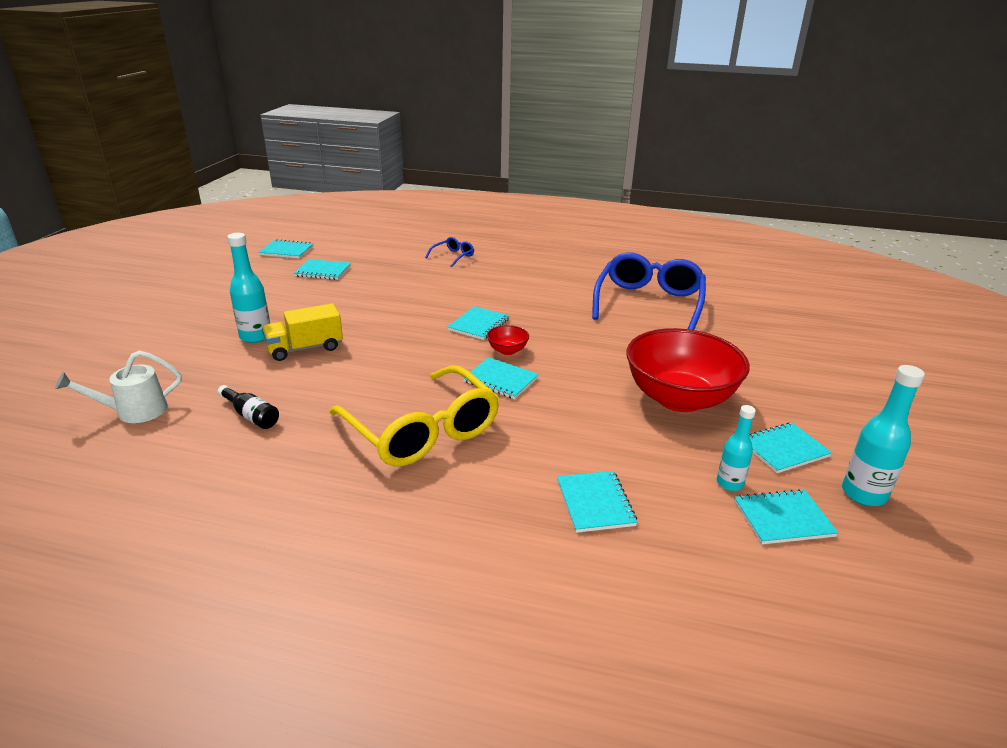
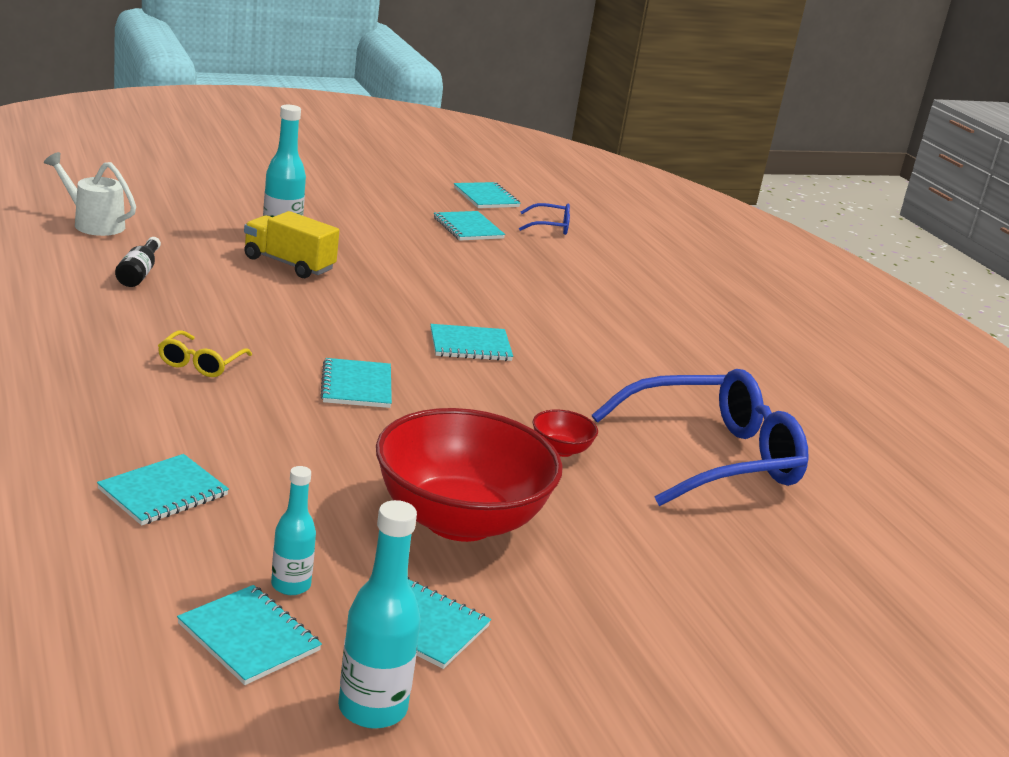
camera: 50 degrees right, 5 degrees down
(423, 432) = (200, 364): yellow glasses -> yellow glasses, size x0.43
(453, 256) = (629, 291): blue glasses -> blue glasses (551, 227)
(507, 350) = (430, 376): red bowl -> red bowl (560, 450)

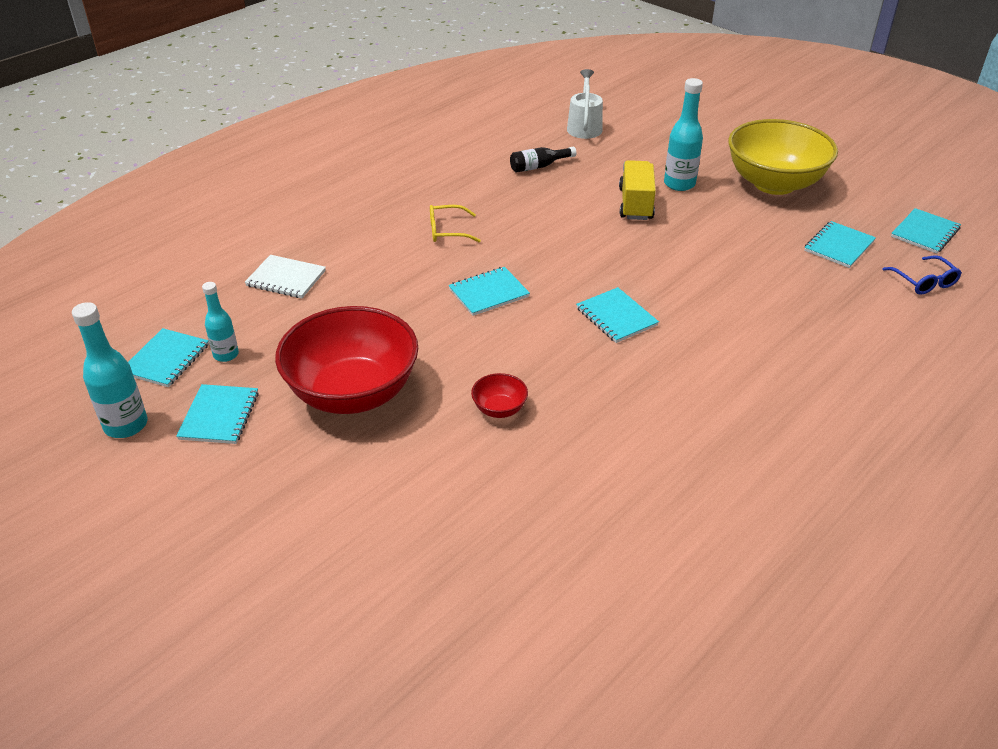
camera: 70 degrees right, 15 degrees up
(163, 492) = (286, 278): turquoise notebook -> white notebook
(339, 205) = (774, 183): none -> yellow bowl
(715, 457) = (582, 497): blue glasses -> none

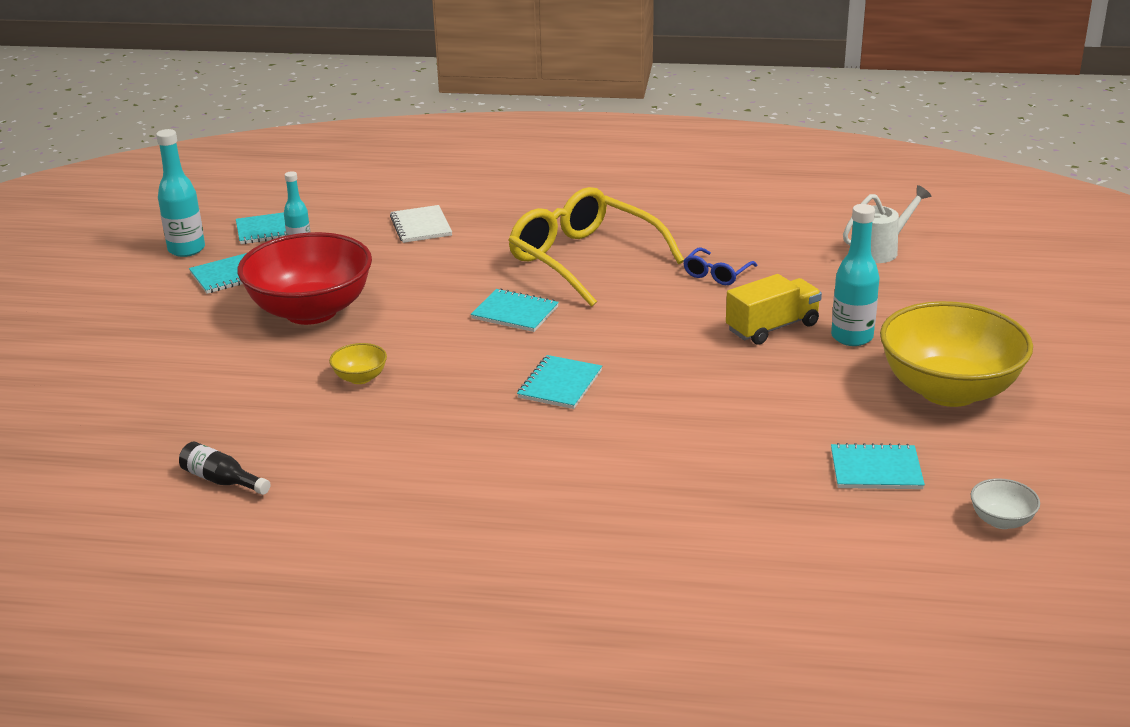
camera: 55 degrees right, 10 degrees down
(446, 231) = (582, 259): yellow glasses -> yellow glasses, size x2.30
(499, 409) = (360, 378): red bowl -> yellow bowl
(539, 166) = (761, 257): black bottle -> black bottle (222, 480)
(924, 282) = (883, 548): blue glasses -> blue glasses (716, 274)
(925, 233) = (1001, 521): turquoise notebook -> white bowl

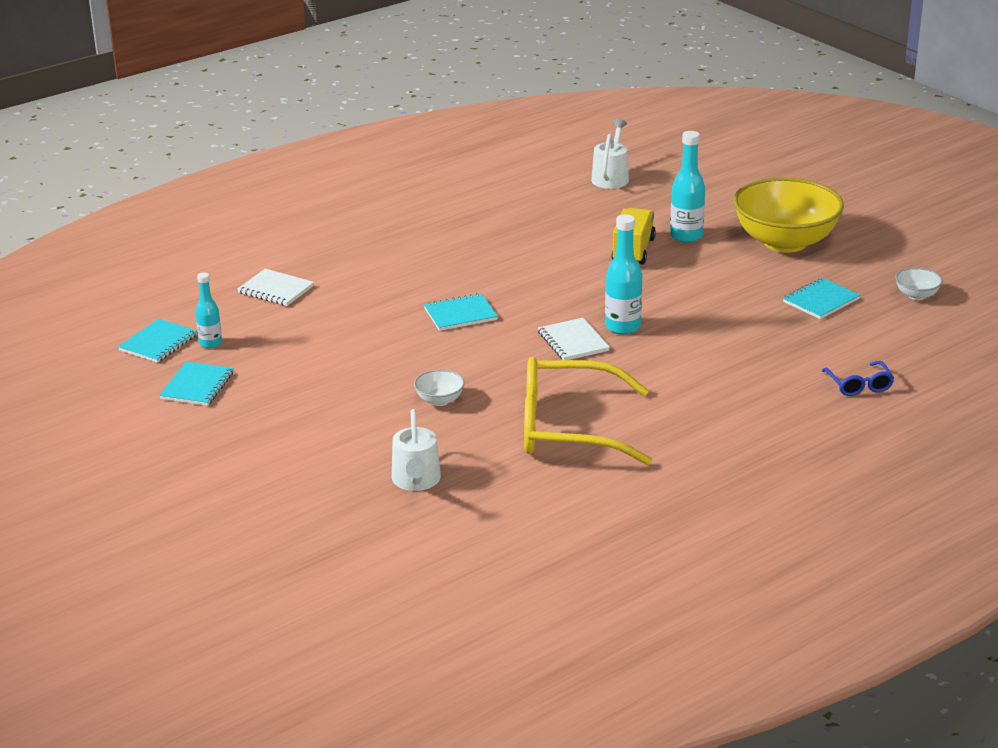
camera: 45 degrees left, 0 degrees up
(186, 249) = (118, 386): turquoise bottle -> turquoise bottle (622, 327)
(215, 436) = (416, 481): none -> white watering can
(222, 480) = (476, 500): black bottle -> none
(311, 311) = (315, 379): red bowl -> none
(360, 378) = (439, 400): yellow bowl -> white bowl
(560, 384) = (573, 341): turquoise notebook -> white notebook
(582, 259) = (437, 261): yellow glasses -> yellow glasses (566, 428)
(716, 274) = (542, 234): blue glasses -> blue glasses (859, 386)

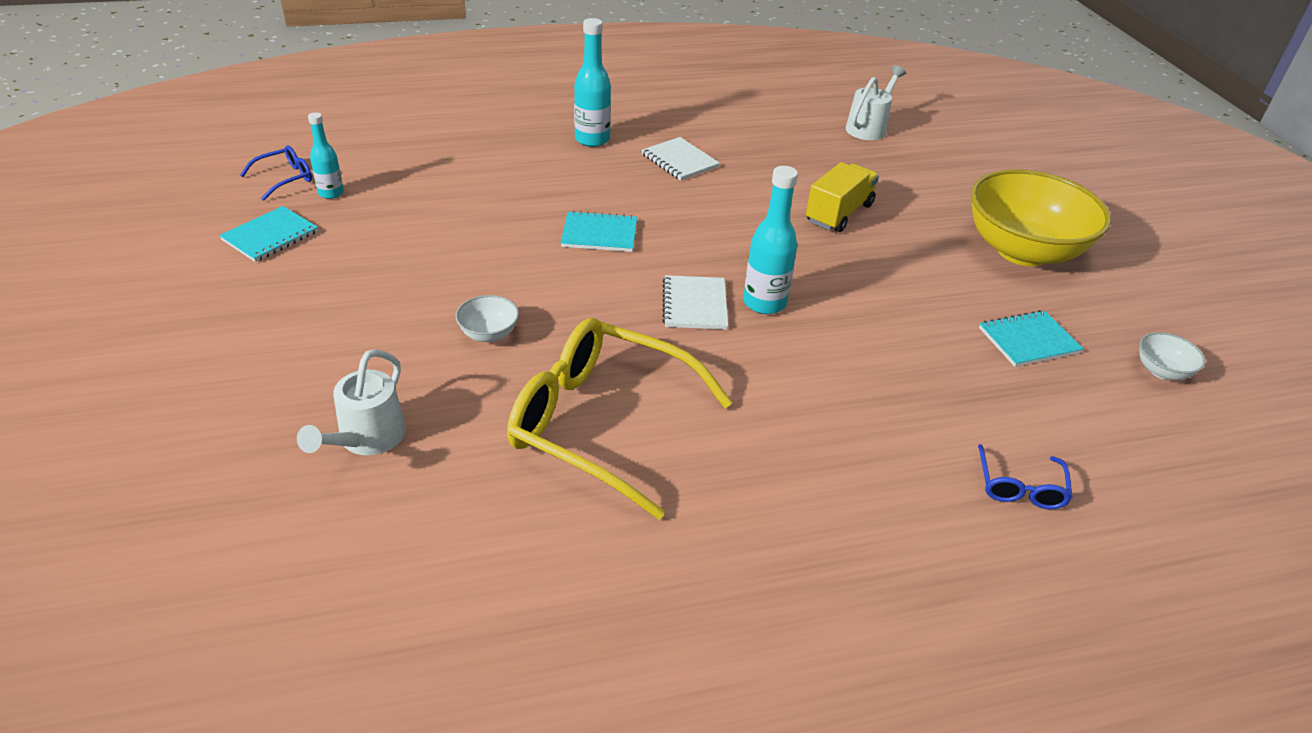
camera: 20 degrees right, 10 degrees up
(158, 343) = (286, 178): turquoise notebook -> blue glasses
(276, 289) = (446, 155): white notebook -> white notebook (679, 161)
(686, 236) = (909, 212): turquoise bottle -> turquoise bottle (592, 139)

